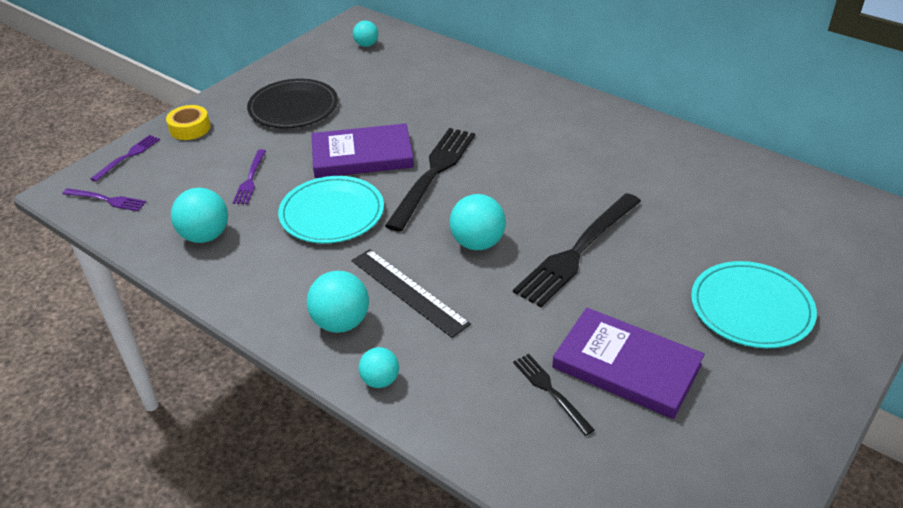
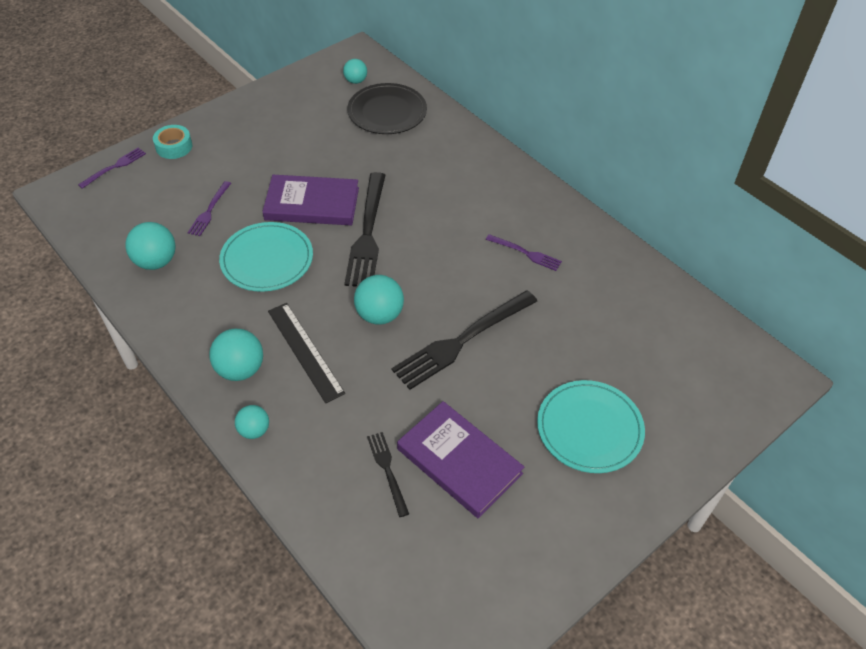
camera: 10 degrees right, 10 degrees up
(107, 200) = (87, 209): purple fork -> purple fork (526, 253)
(190, 128) = (174, 146): yellow tape -> turquoise tape
(293, 107) = (269, 140): black plate -> black plate (387, 112)
(434, 173) = (367, 234): black fork -> black fork turned 150 degrees clockwise

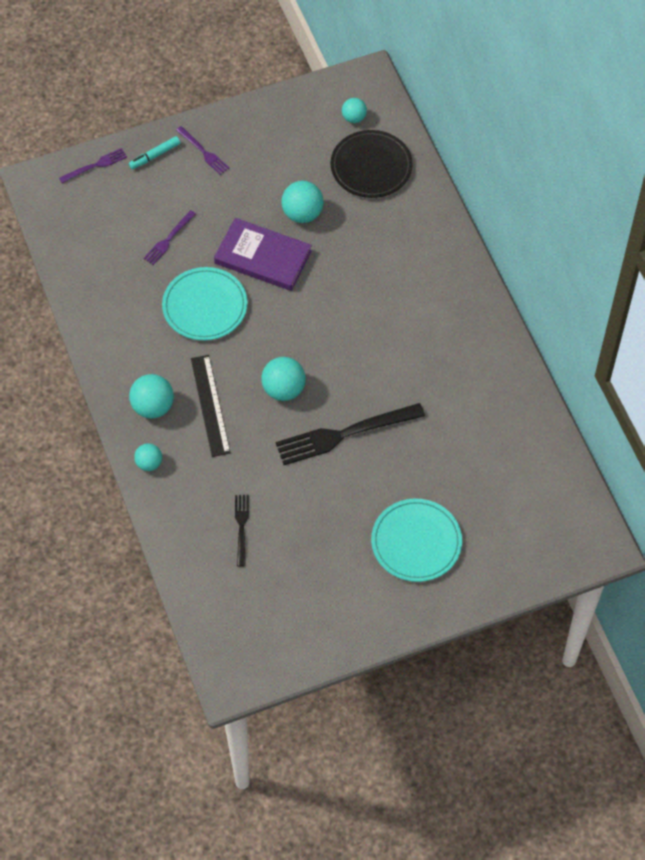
camera: 20 degrees right, 10 degrees up
(156, 261) = (109, 281): turquoise ball -> turquoise ball (302, 213)
(174, 146) = (155, 155): turquoise tape -> turquoise marker
(367, 234) = (302, 305): black fork -> none
(459, 461) = (300, 537): purple book -> none
(526, 253) = (438, 365): purple fork -> purple fork (204, 152)

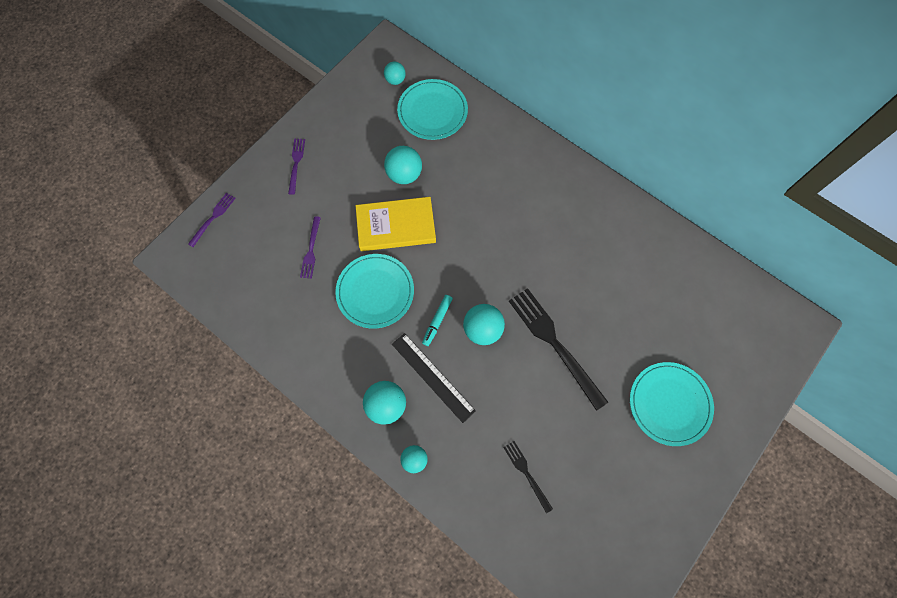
camera: 30 degrees left, 10 degrees up
(155, 155) = (257, 185): turquoise marker -> turquoise marker (437, 321)
(204, 152) = (296, 163): purple fork -> purple fork turned 105 degrees counterclockwise
(263, 257) = (396, 226): purple book -> yellow book
(343, 435) = (553, 343): black fork -> black fork turned 105 degrees clockwise
(371, 166) = (432, 111): black plate -> turquoise plate

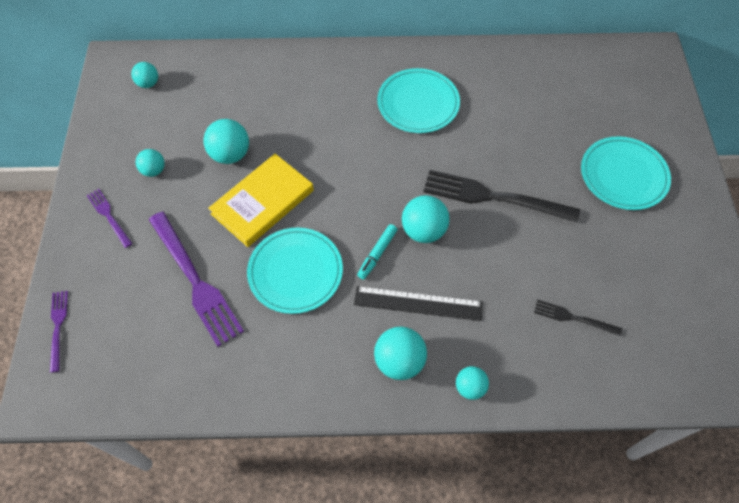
camera: 40 degrees left, 10 degrees down
(311, 250) = (196, 282): purple fork -> purple fork, size x1.98
(347, 150) = (154, 170): none -> turquoise ball
(432, 111) = (209, 87): turquoise plate -> turquoise plate (418, 103)
(437, 321) = (377, 254): turquoise marker -> turquoise marker turned 45 degrees clockwise

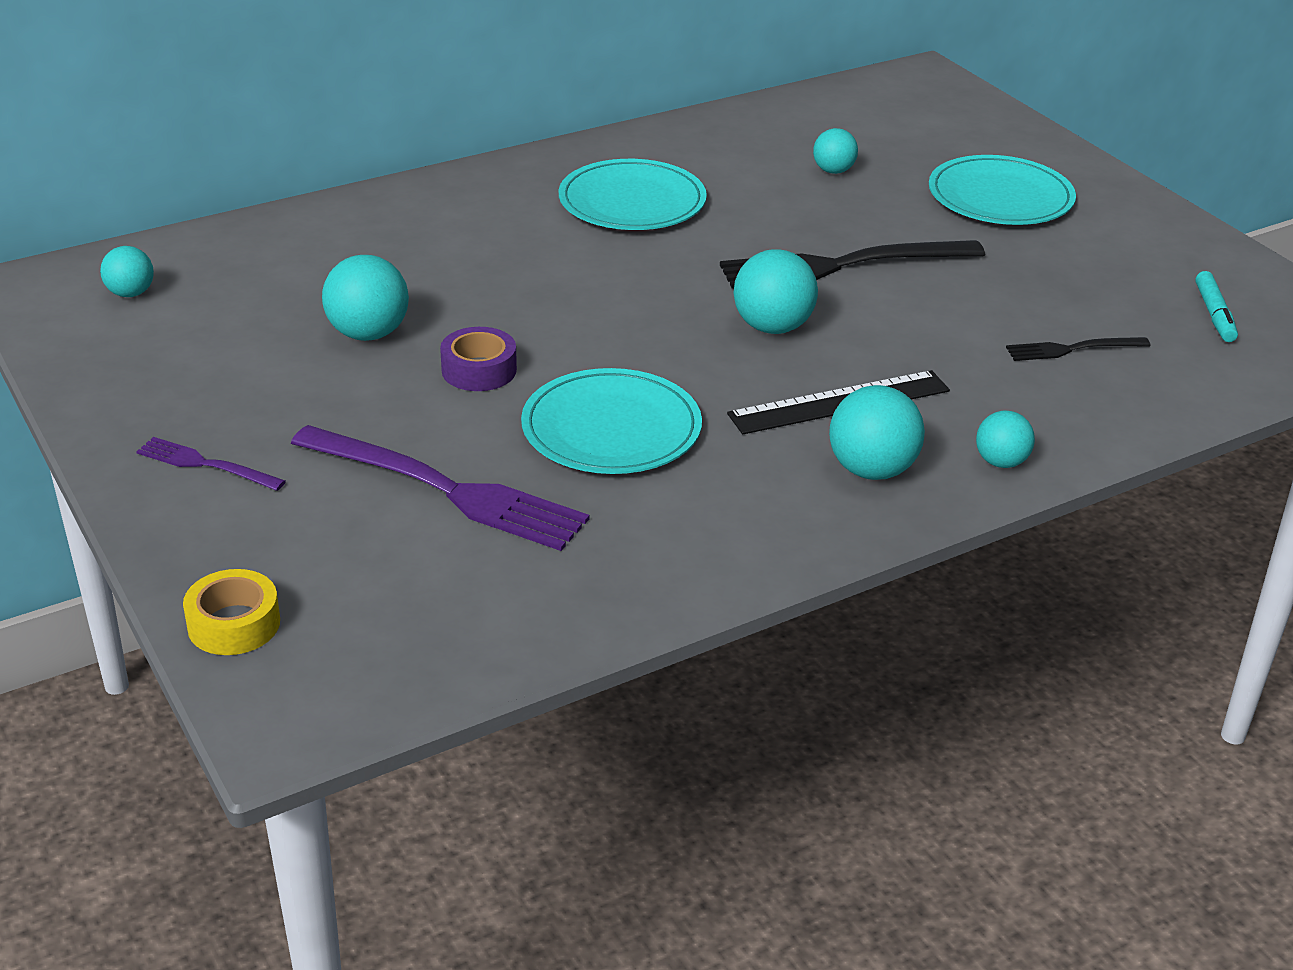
camera: 30 degrees left, 25 degrees down
(58, 326) = (234, 624): purple fork -> yellow tape
(154, 170) = (242, 388): turquoise ball -> turquoise ball (833, 171)
(262, 202) = (479, 370): yellow book -> purple tape
(377, 254) = (725, 371): turquoise marker -> turquoise marker (1214, 314)

